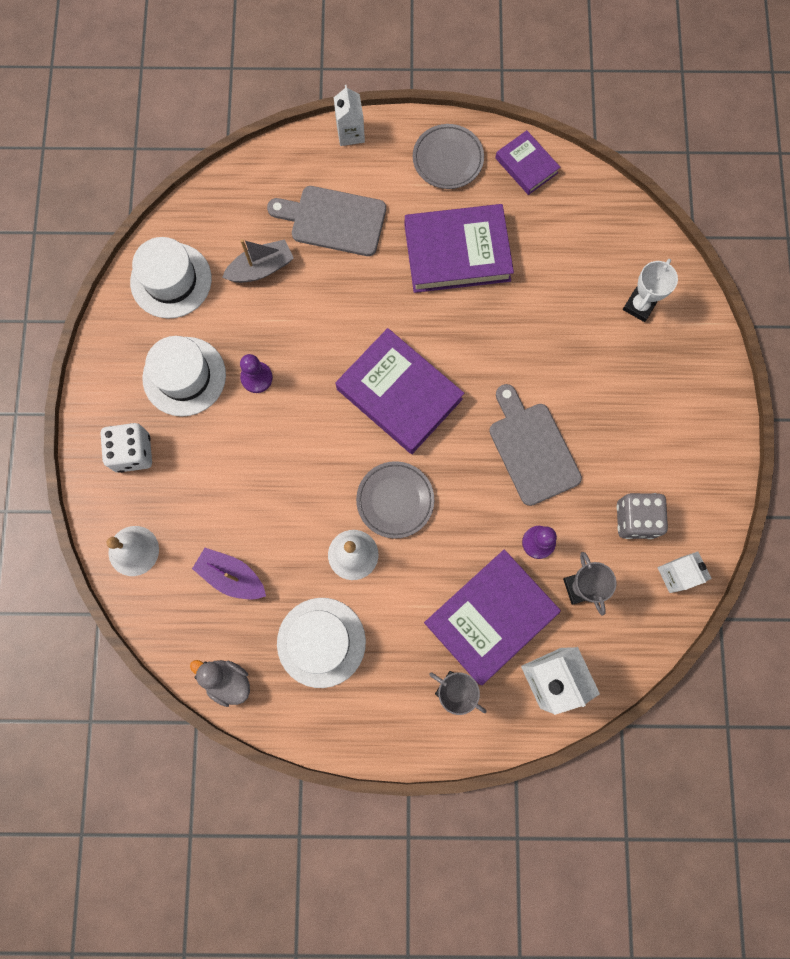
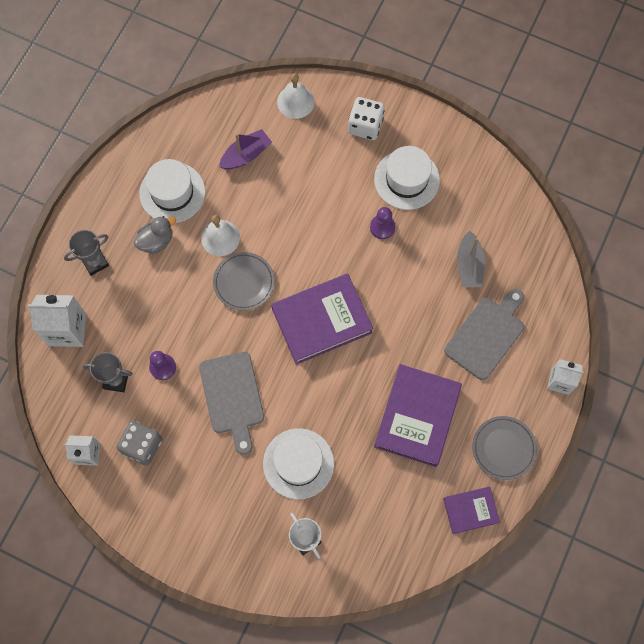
camera: 115 degrees right, 5 degrees down
(171, 280) = (487, 199): white hat -> white hat (298, 463)
(227, 681) = (179, 126): grey duck -> grey duck (156, 241)
(490, 617) = (129, 309): purple book -> none
(532, 449) = (232, 397): grey cutting board -> grey cutting board turned 75 degrees clockwise

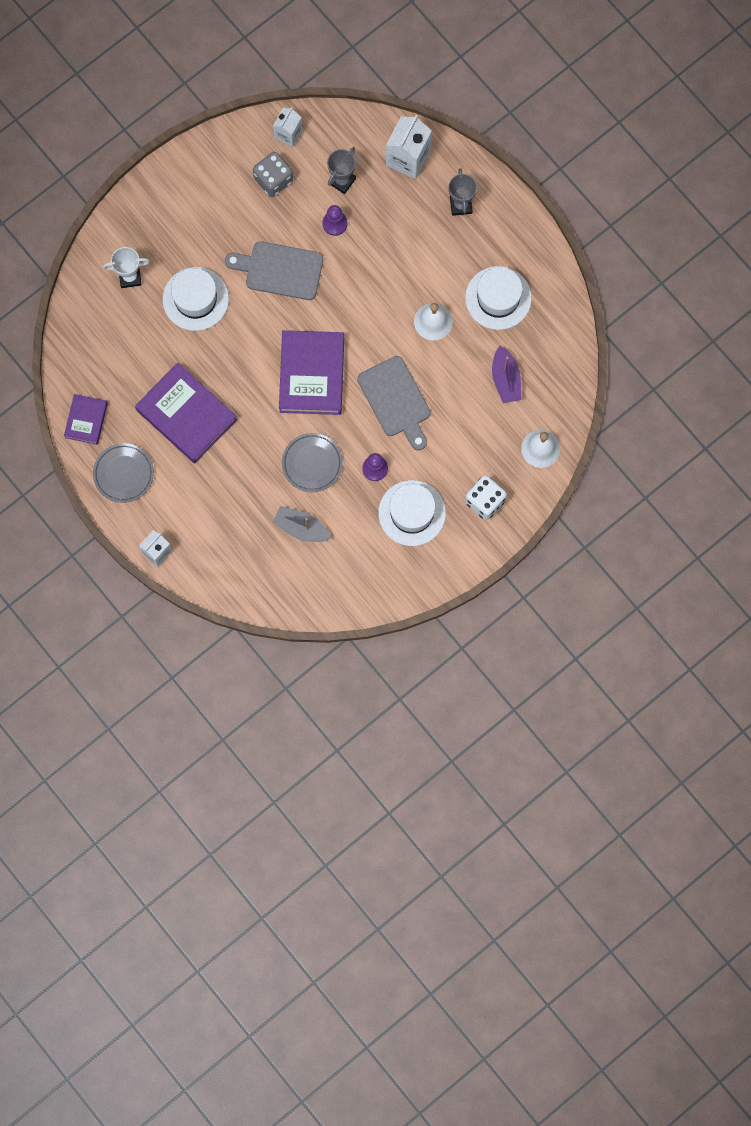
camera: 115 degrees right, 5 degrees up
(156, 241) = (456, 265): grey duck -> none
(244, 282) = (380, 324): grey plate -> grey plate (312, 463)
(486, 335) = (229, 510): grey cutting board -> grey cutting board (395, 400)

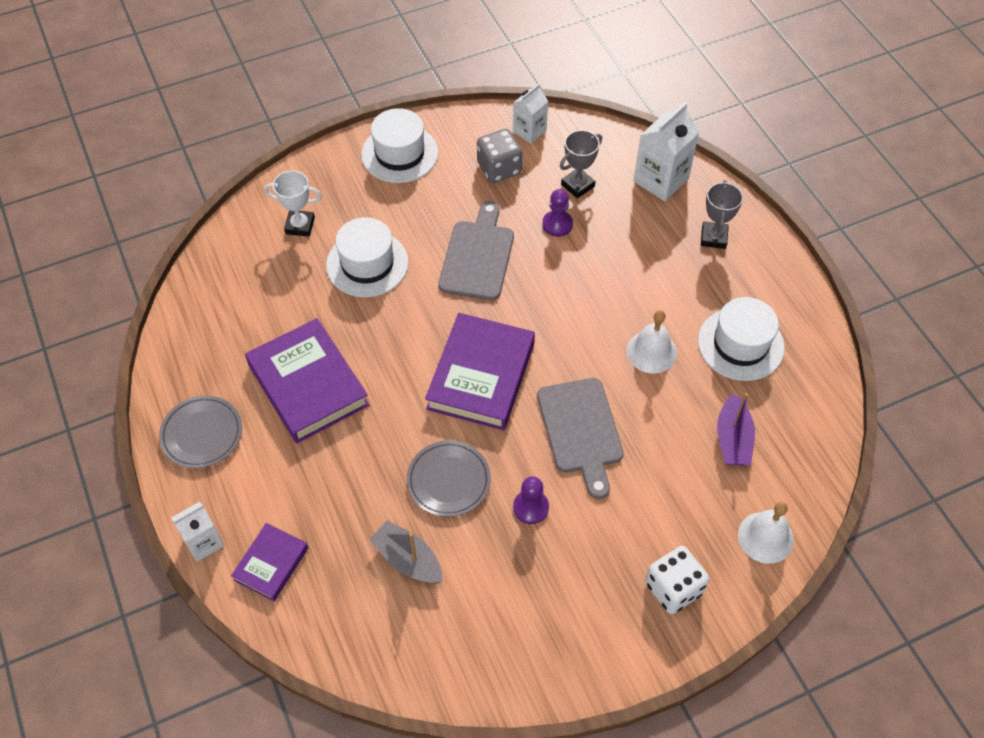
camera: 15 degrees right, 20 degrees down
(86, 420) = (183, 362): purple book -> purple book (271, 564)
(280, 270) = (478, 256): grey cutting board -> grey cutting board turned 75 degrees clockwise
(412, 513) = (566, 578): white hat -> white hat (399, 153)

